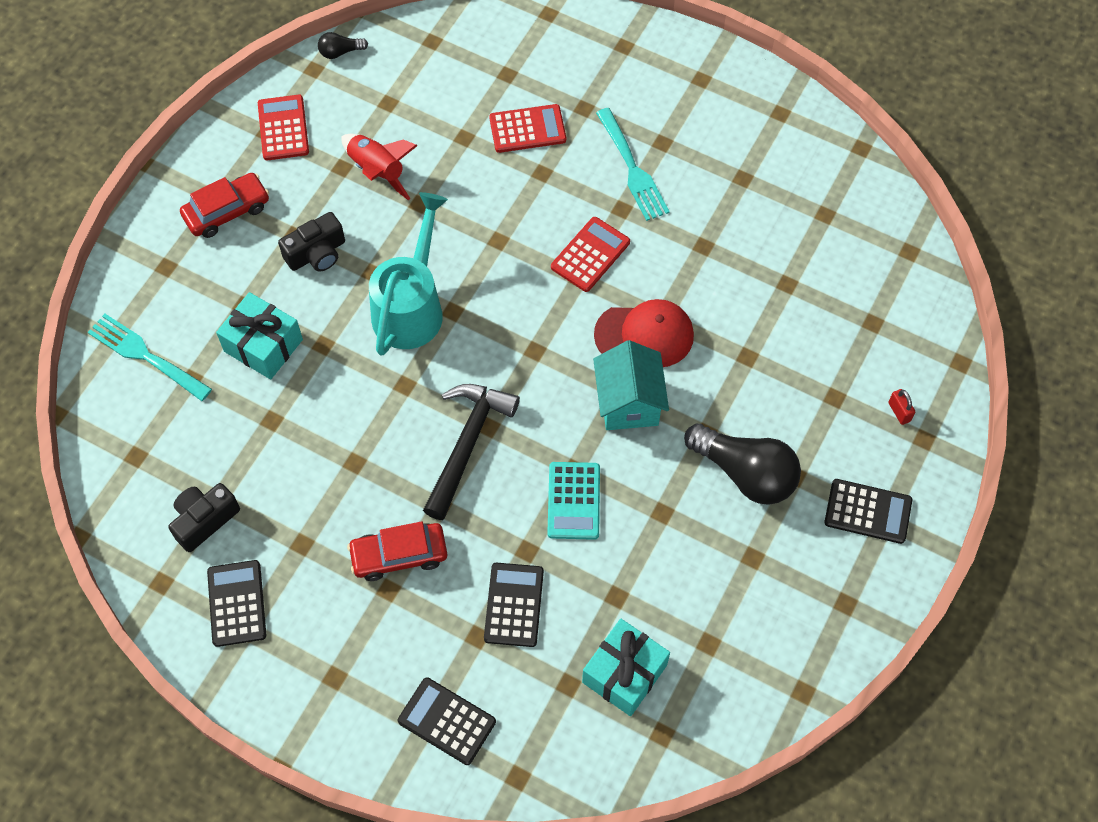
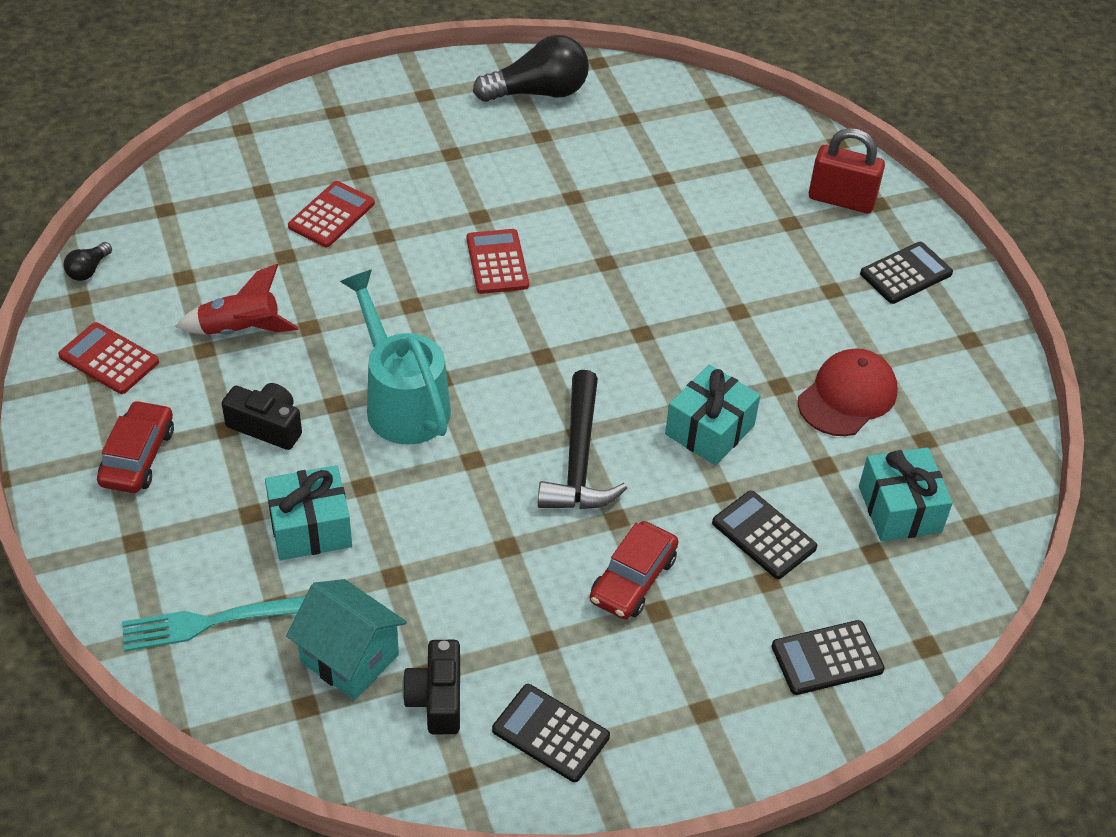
camera: 50 degrees left, 15 degrees down
(317, 253) = (267, 426): black camera -> black camera turned 75 degrees counterclockwise
(467, 444) = (579, 459): black hammer -> black hammer turned 150 degrees counterclockwise
(574, 501) = (709, 430): turquoise calculator -> turquoise gift
(628, 402) = (659, 335): turquoise house -> turquoise house (349, 658)
(632, 169) = (451, 185): turquoise fork -> none
(644, 335) = (610, 283): red cap -> red cap (847, 396)
(745, 473) = (799, 314): black light bulb -> black light bulb (538, 92)
(899, 412) = (841, 200): red padlock -> red padlock, size x2.27

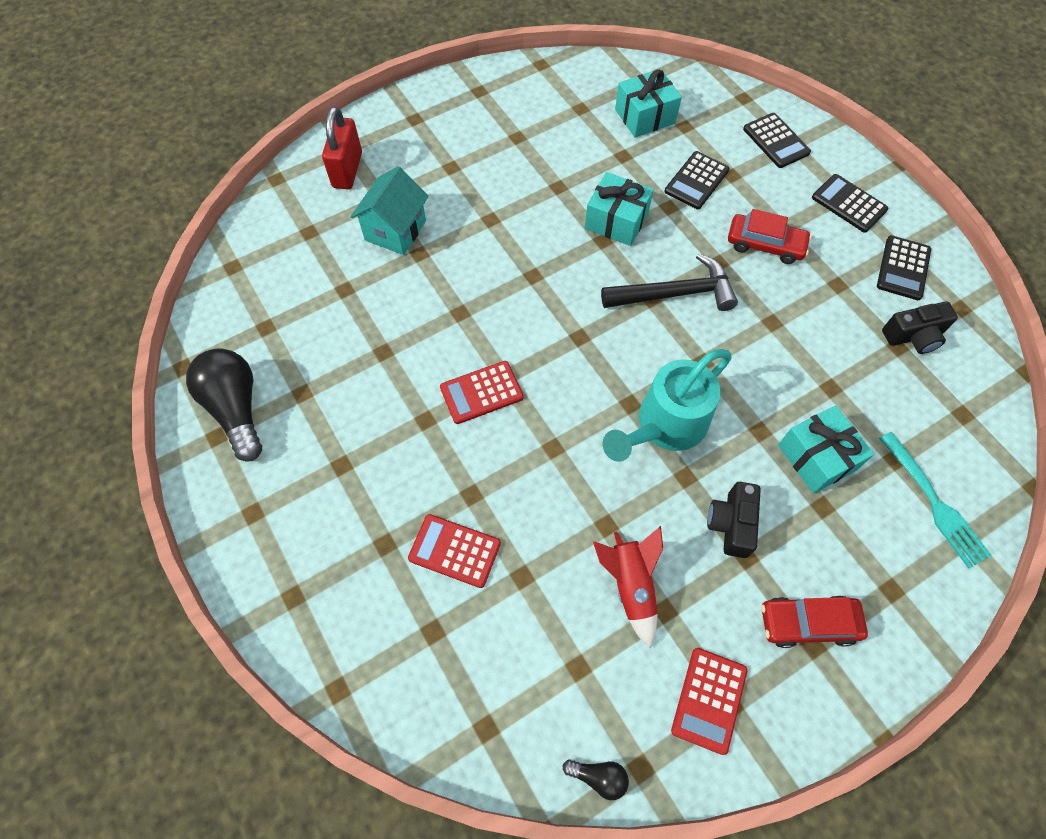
camera: 100 degrees left, 15 degrees up
(349, 658) = (912, 397): turquoise house -> turquoise house (395, 230)
(847, 396) = (556, 149): red cap -> none
(906, 273) = (422, 127): black calculator -> black calculator (849, 204)

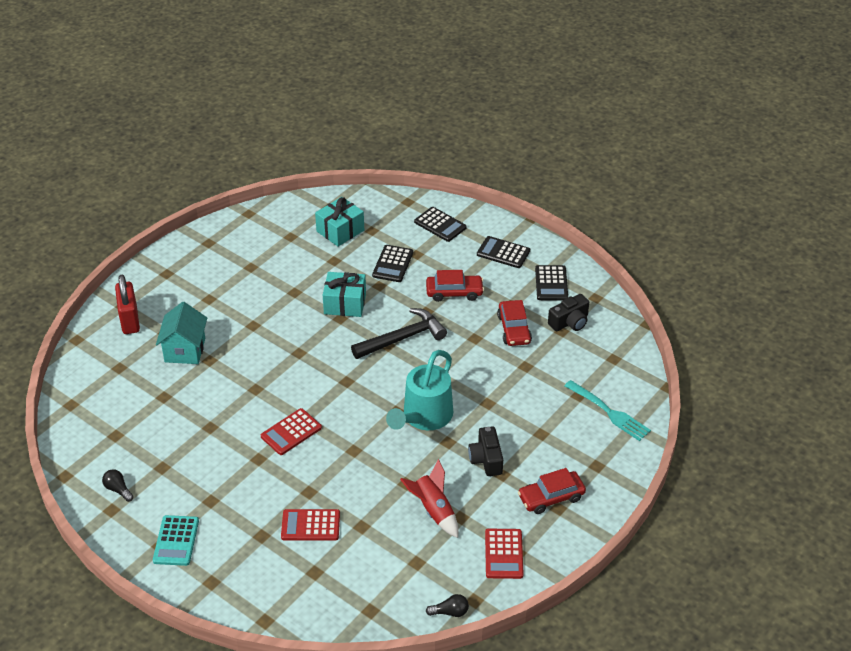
camera: 20 degrees left, 20 degrees down
(236, 409) = (118, 490): black light bulb -> black light bulb, size x0.46
(274, 513) = (176, 541): none -> turquoise calculator
(816, 457) = (528, 408): turquoise gift -> none
(831, 324) = (514, 329): none -> red car

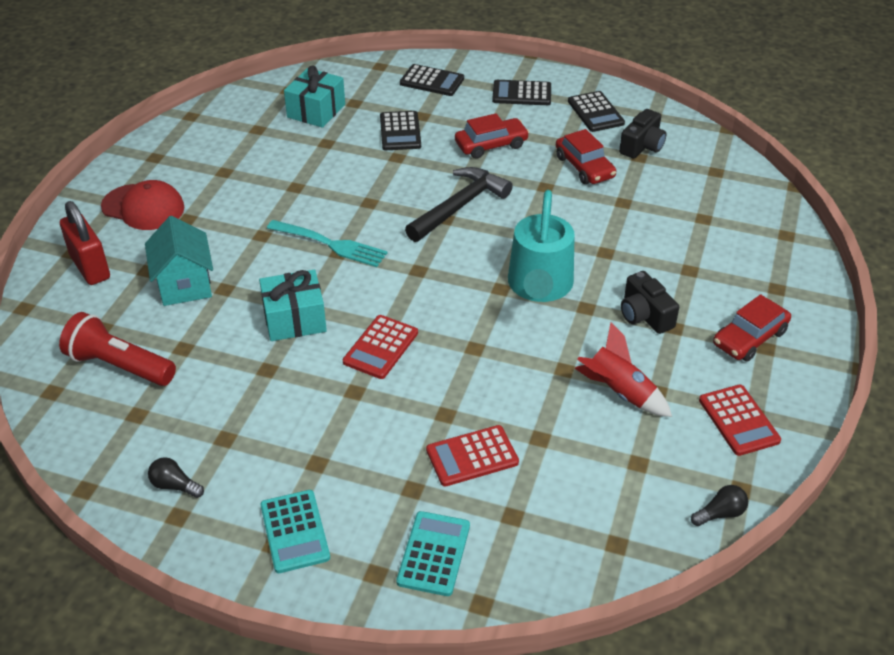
camera: 20 degrees left, 0 degrees up
(119, 398) = (119, 366): none -> red flashlight
(183, 282) = (143, 207): none -> red cap
(253, 581) = (433, 554): none -> turquoise calculator
(345, 303) = (366, 185): turquoise gift -> turquoise gift (294, 319)
(609, 412) = (750, 228): turquoise fork -> turquoise fork (331, 244)

